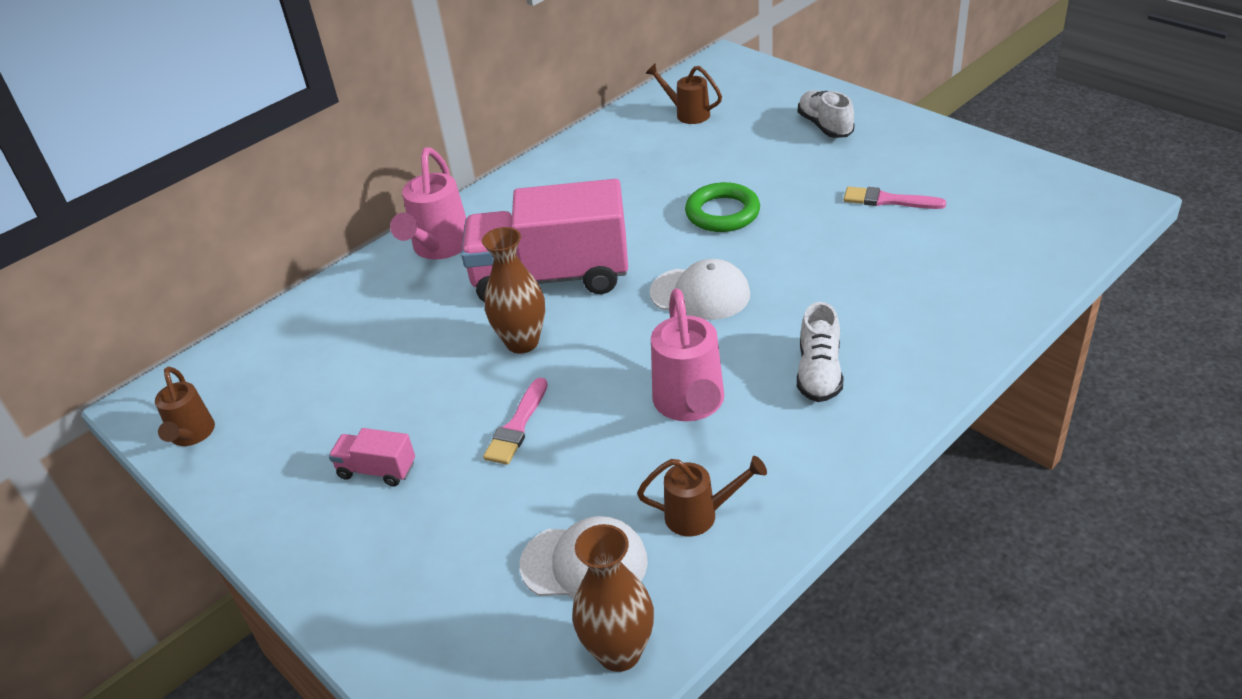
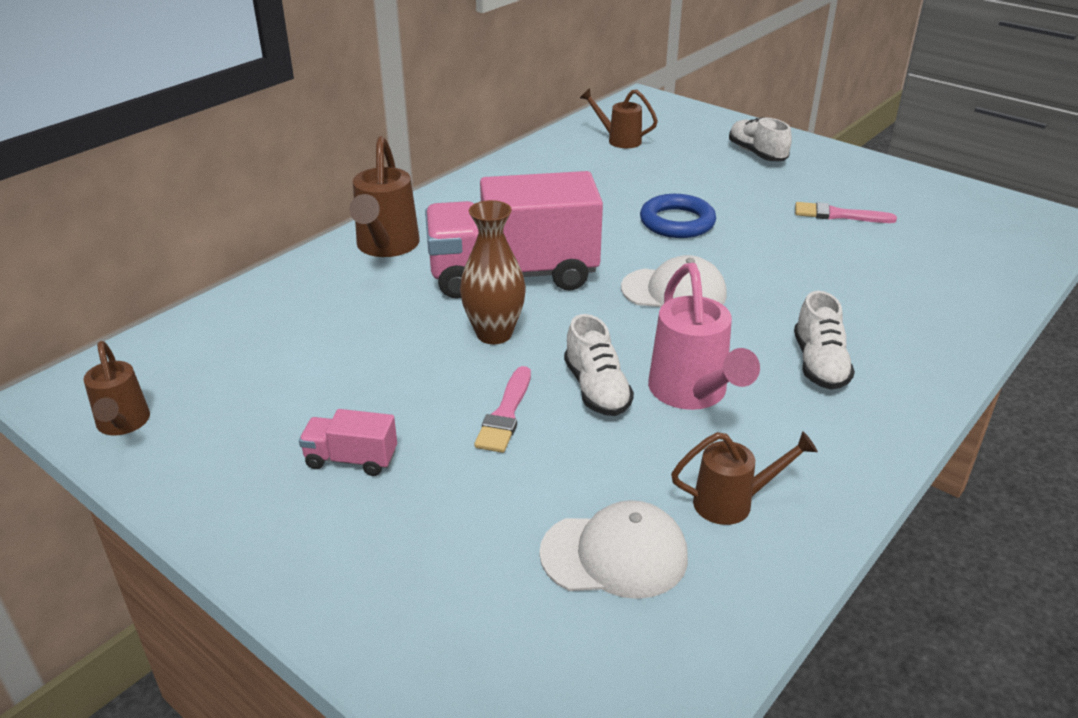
camera: 10 degrees left, 5 degrees down
(439, 249) = (386, 247): pink watering can -> brown watering can
(604, 400) = (596, 389): none -> white shoe
(619, 652) = (679, 652): brown vase -> none
(722, 213) = (677, 222): green ring -> blue ring

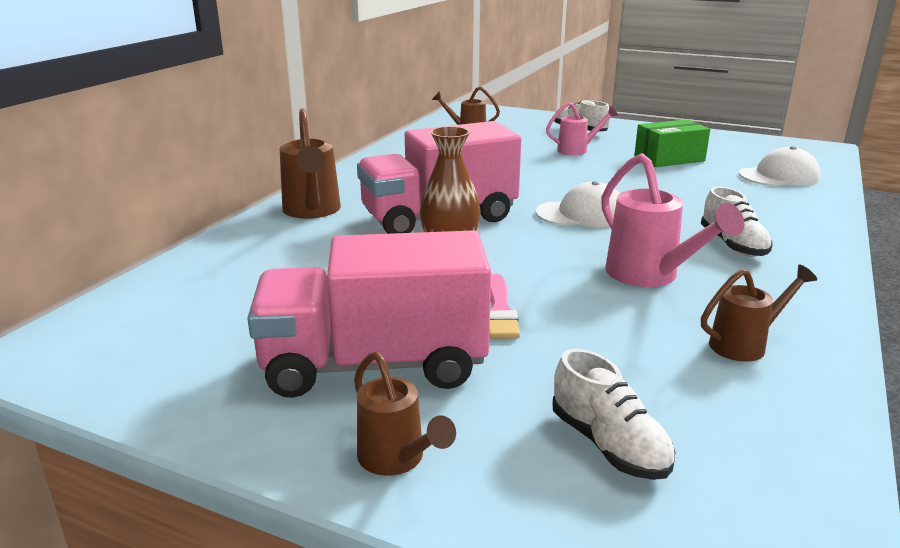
camera: 15 degrees left, 10 degrees down
(123, 425) = (110, 372): brown watering can -> brown watering can (397, 460)
(351, 459) = (374, 365): pink truck -> pink truck, size x2.41
(596, 389) = (567, 283): white shoe -> white shoe (609, 445)
(614, 555) = (676, 399): white cap -> white cap (779, 176)
(677, 222) = (550, 173): blue ring -> none
(733, 187) = (577, 150): none -> pink watering can
(838, 215) = (669, 158): pink brush -> green box

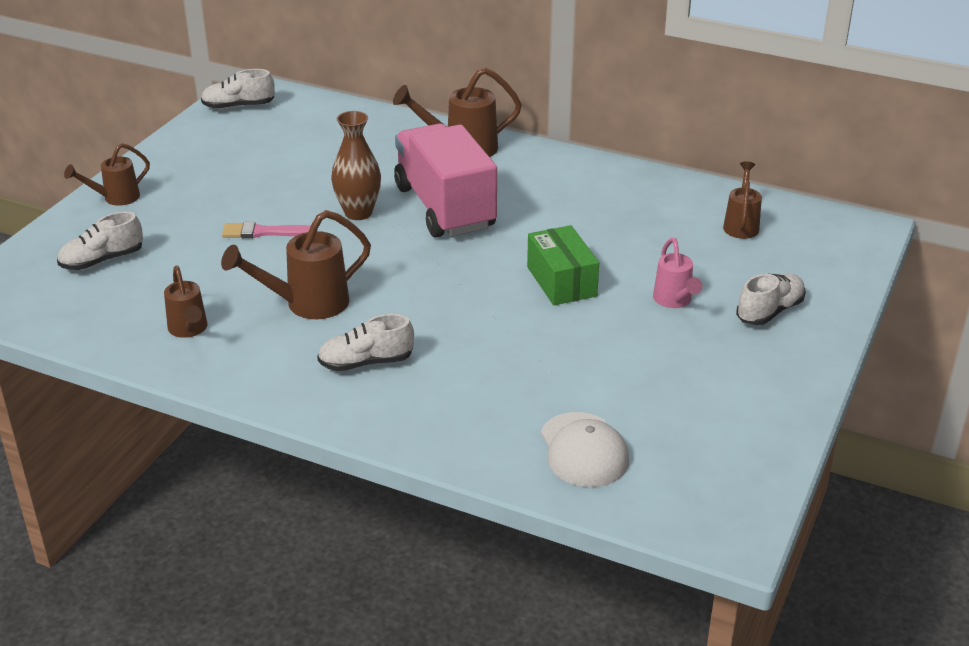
camera: 90 degrees right, 10 degrees up
(93, 359) = (238, 106): none -> white shoe
(374, 365) = (206, 188): pink truck -> none
(582, 214) = (451, 284): white cap -> none
(650, 276) = (306, 304): pink watering can -> brown watering can
(669, 158) = (649, 370): green box -> green box (561, 281)

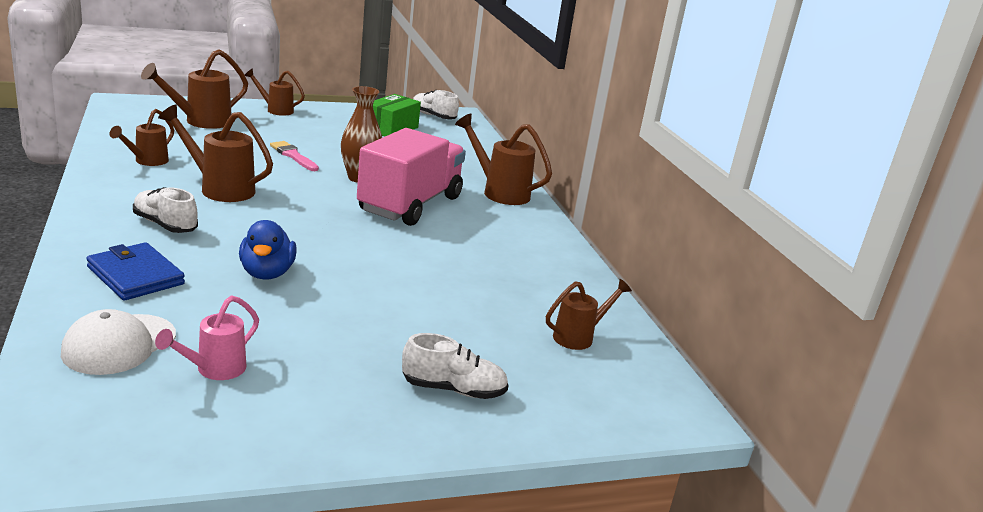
camera: 45 degrees right, 10 degrees down
(102, 260) = (200, 122): white shoe -> brown watering can
(462, 409) = (135, 275): none -> blue wallet
(518, 335) = (267, 273): none -> blue duck
(561, 281) = (369, 273): green box -> green box (391, 129)
(674, 301) = (405, 333): pink watering can -> pink watering can (214, 370)

